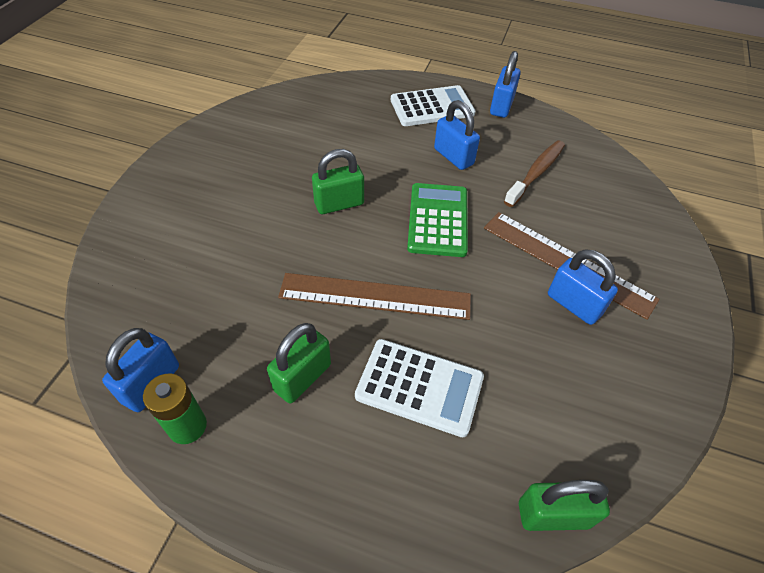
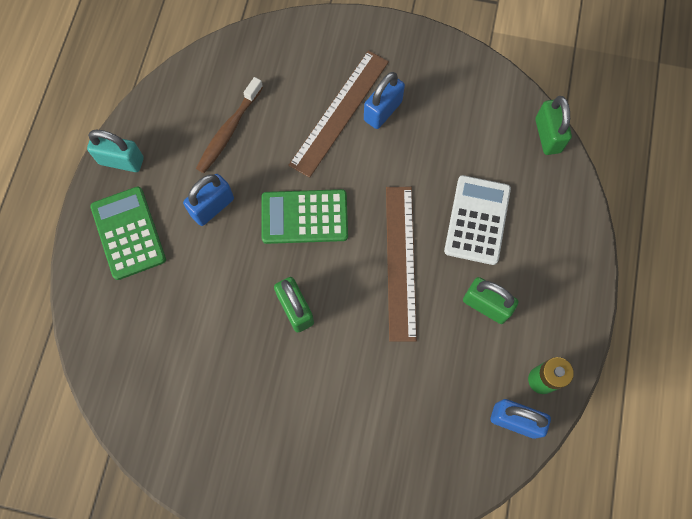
camera: 95 degrees left, 20 degrees up
(432, 107) = (128, 233): white calculator -> green calculator
(501, 106) = (121, 161): blue padlock -> turquoise padlock
(536, 173) = (228, 131): brown toothbrush -> brown toothbrush turned 90 degrees counterclockwise

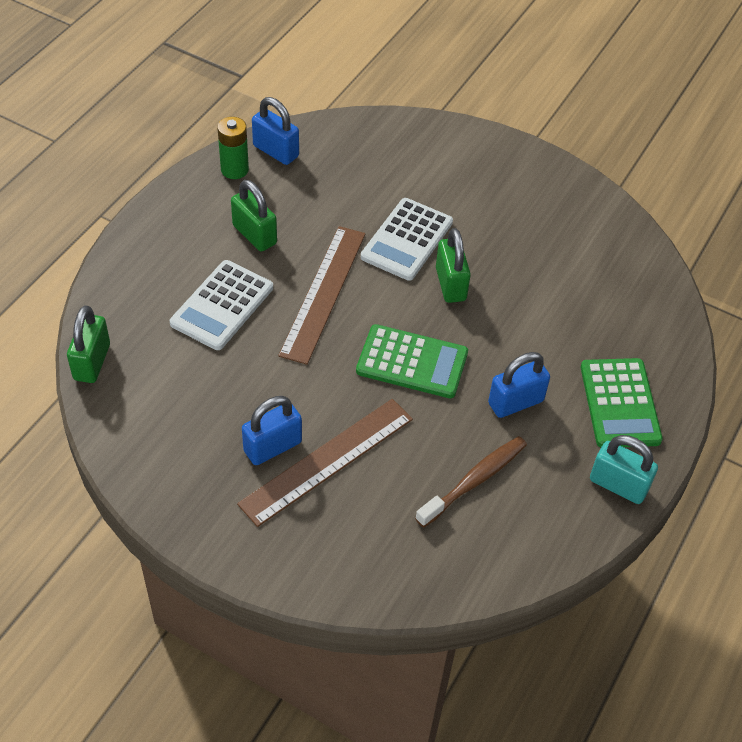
camera: 165 degrees left, 20 degrees down
(349, 348) = (407, 240): none -> white calculator

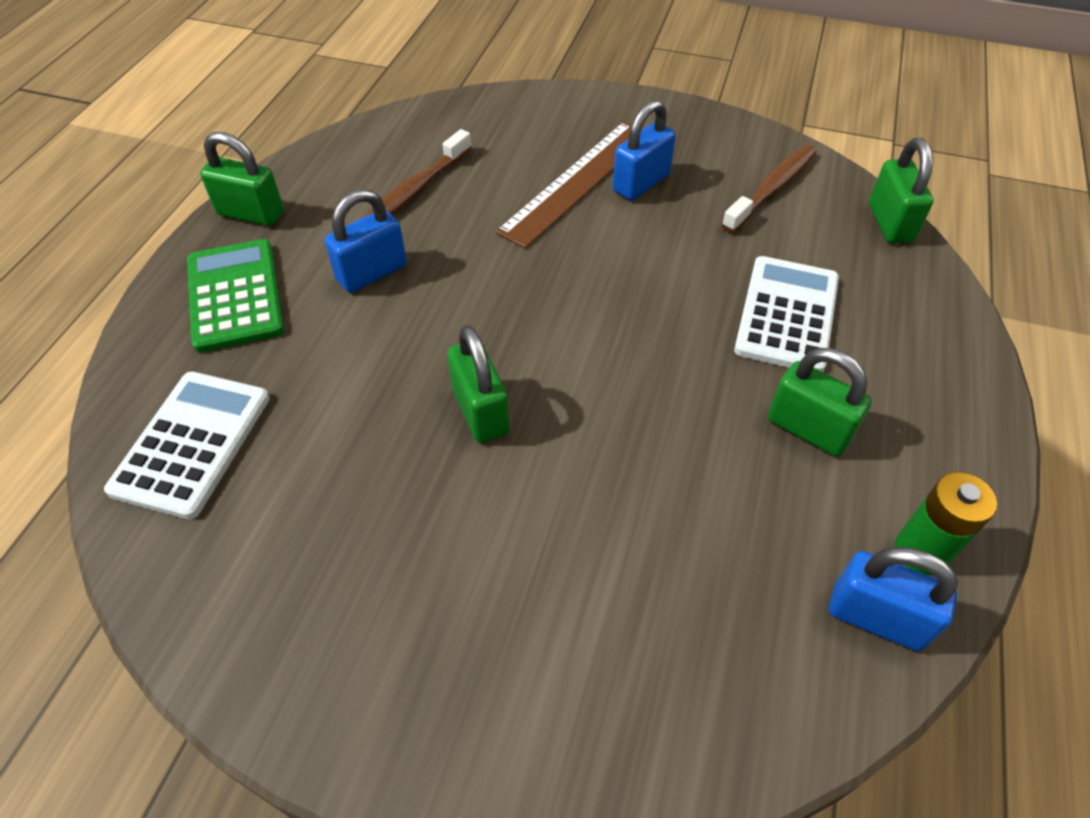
camera: 170 degrees right, 0 degrees up
(163, 416) = (772, 188): none -> brown toothbrush
(323, 293) = (662, 359): brown ruler -> none
(407, 240) = (567, 474): white calculator -> white calculator (192, 443)
(412, 362) = (511, 293): green calculator -> none
(618, 485) = (251, 214): turquoise padlock -> green padlock

